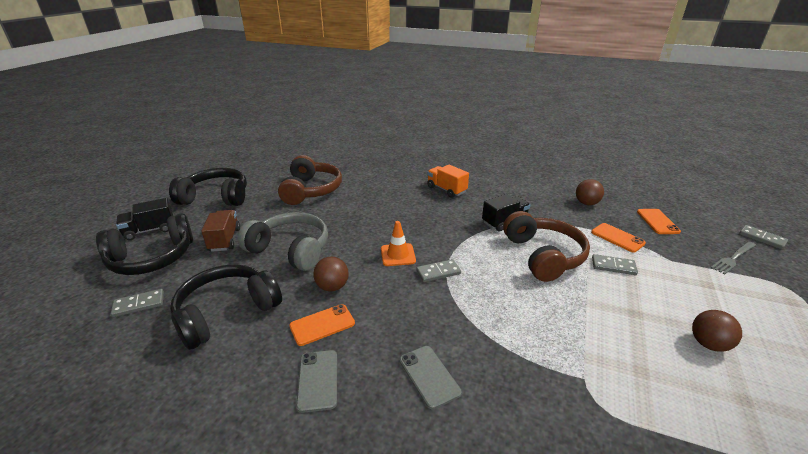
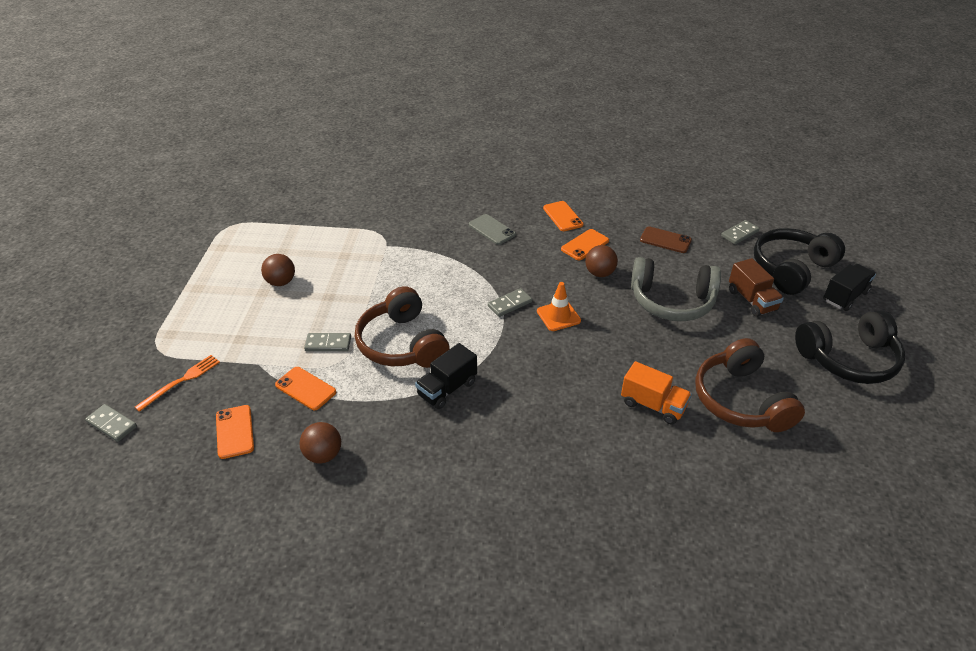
camera: 165 degrees right, 10 degrees up
(226, 313) = (665, 240): black headphones -> brown phone
(317, 380) = (563, 216): grey phone -> orange phone
(446, 189) = (542, 445): orange truck -> orange truck (653, 405)
(733, 258) = (181, 381): grey fork -> orange fork

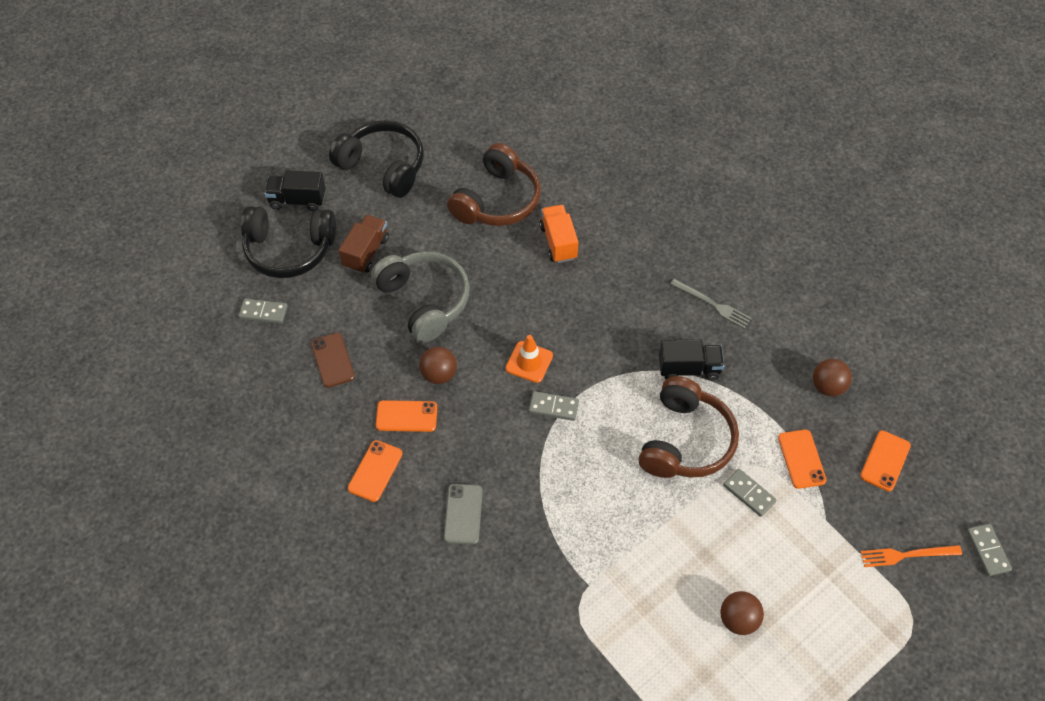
camera: 135 degrees left, 15 degrees up
(479, 451) = (713, 304): none -> grey fork

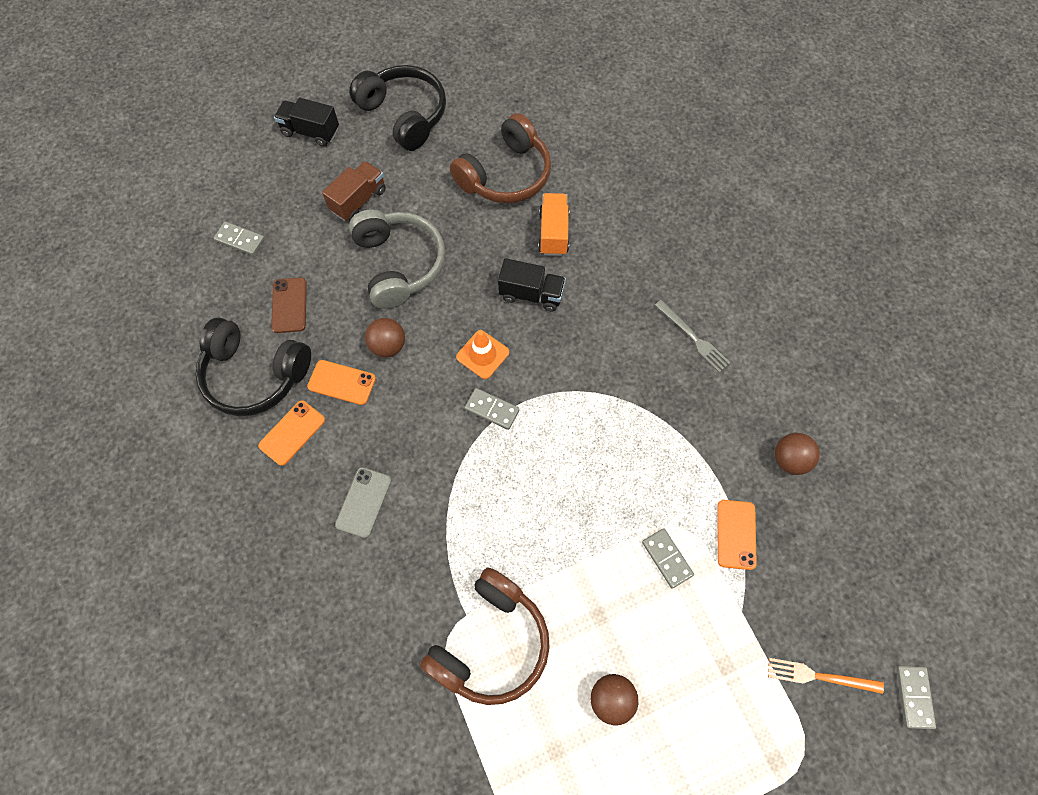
camera: 15 degrees right, 10 degrees up
(289, 250) = (286, 181): black headphones -> black headphones (255, 374)
(685, 441) = (617, 481): brown headphones -> brown headphones (490, 642)
(689, 369) = (646, 402): black truck -> black truck (531, 294)
(885, 461) = (828, 560): orange phone -> none

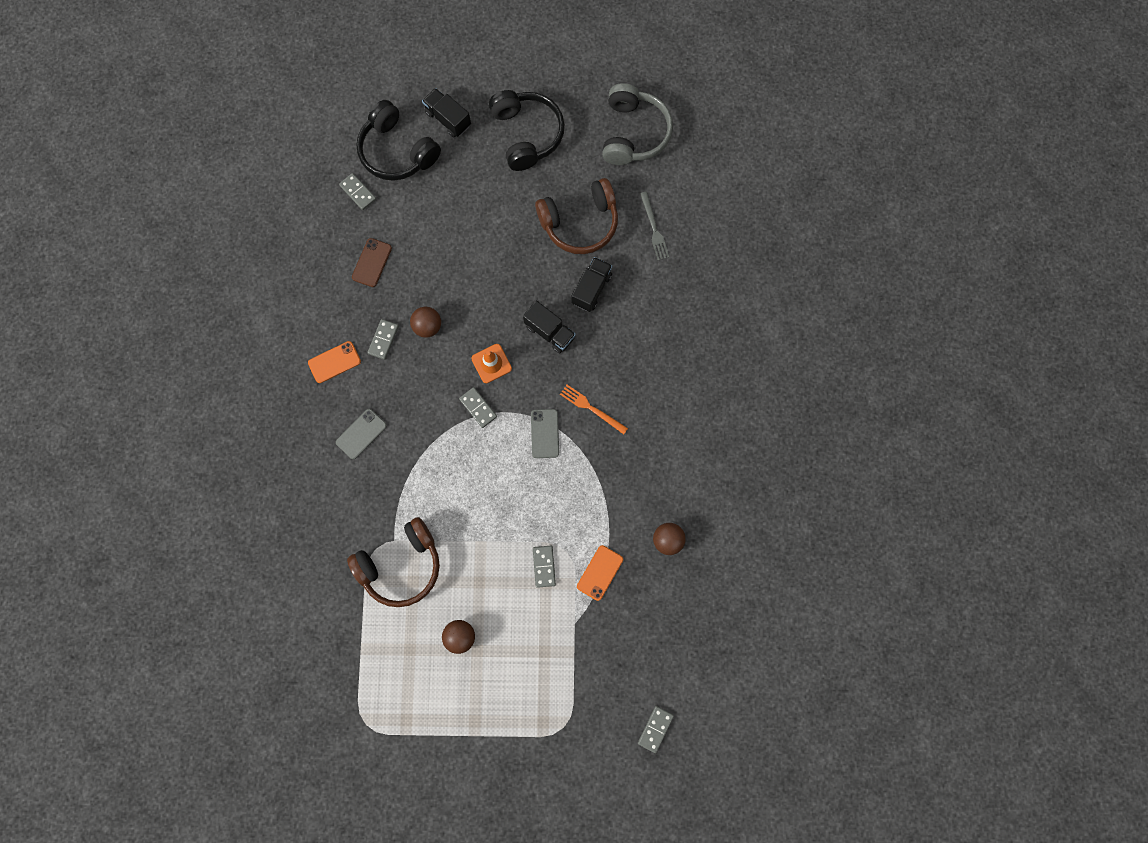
camera: 25 degrees right, 10 degrees up
(255, 374) = (326, 306): black headphones -> black headphones (397, 151)
(342, 382) = (383, 340): orange phone -> grey domino
(358, 200) = (458, 196): brown truck -> none
(399, 264) = (464, 264): grey headphones -> grey headphones (633, 133)
(553, 233) = (591, 289): orange truck -> black truck
(584, 404) = (544, 433): none -> grey phone
(693, 337) = (650, 419): grey fork -> grey fork (654, 228)
(819, 676) = (601, 687): orange fork -> orange fork (591, 408)

